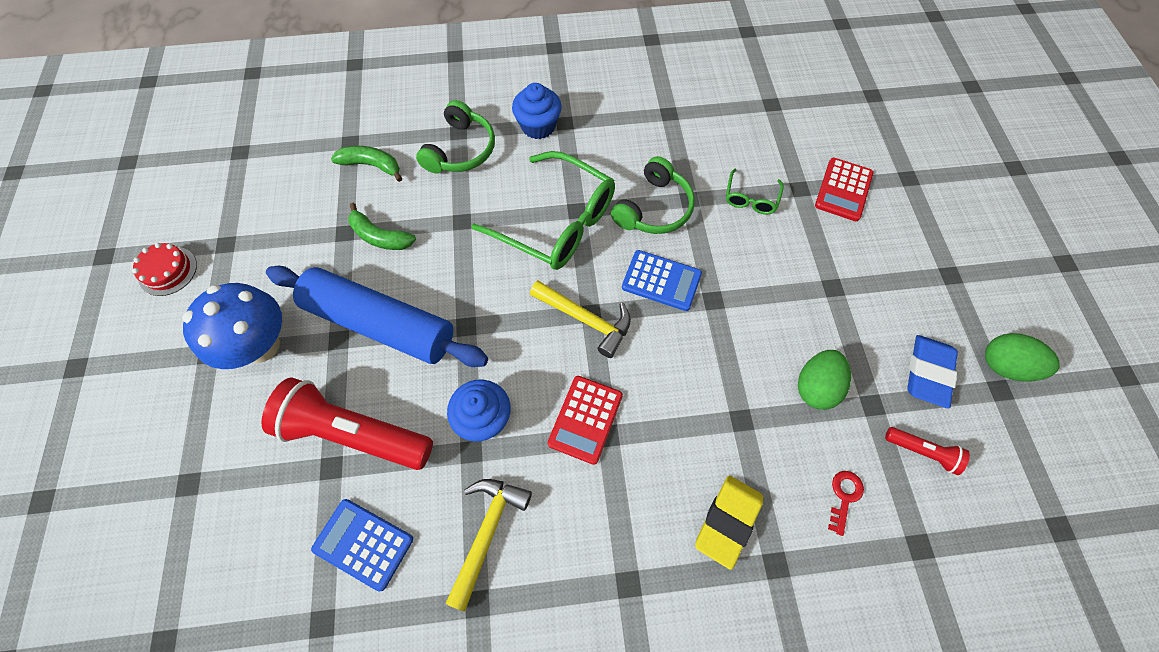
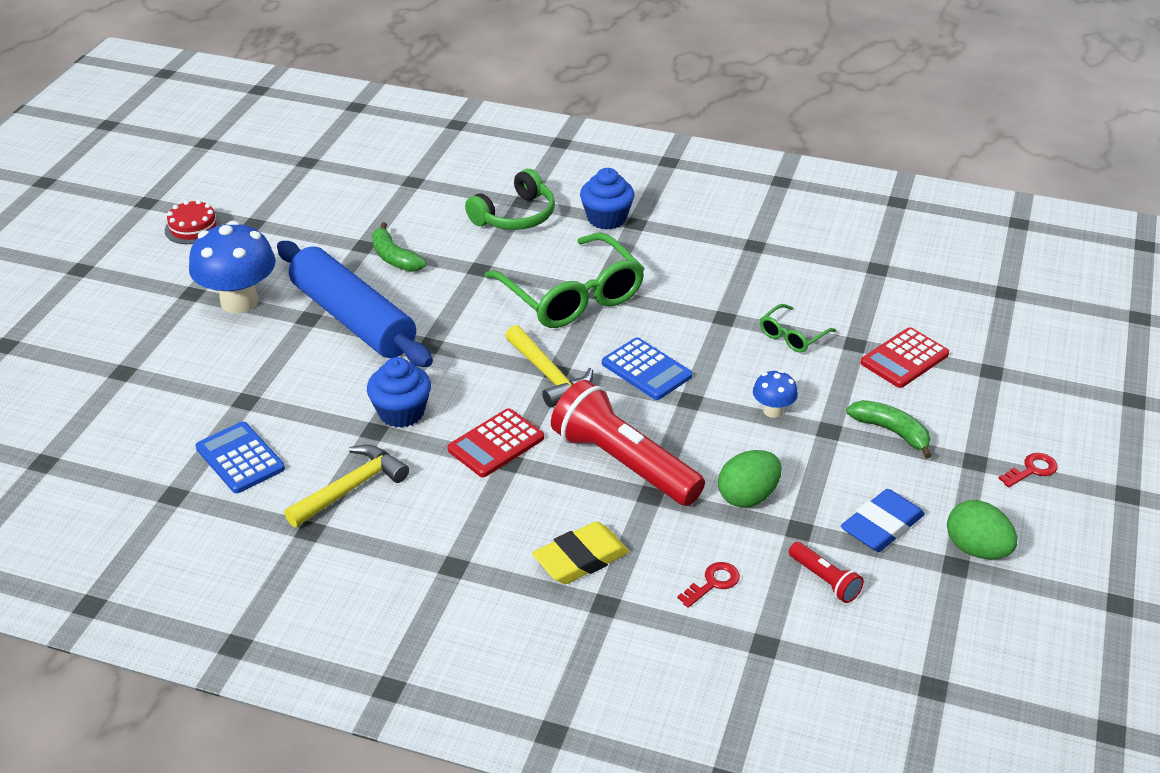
camera: 25 degrees right, 25 degrees down
(354, 433) = (280, 385): red flashlight -> red flashlight (623, 463)
(372, 165) = (421, 204): green banana -> green banana (891, 432)
(654, 208) = (680, 314): green headphones -> none
(781, 284) = (773, 411): none -> blue mushroom
(993, 266) = (1032, 470): none -> red key

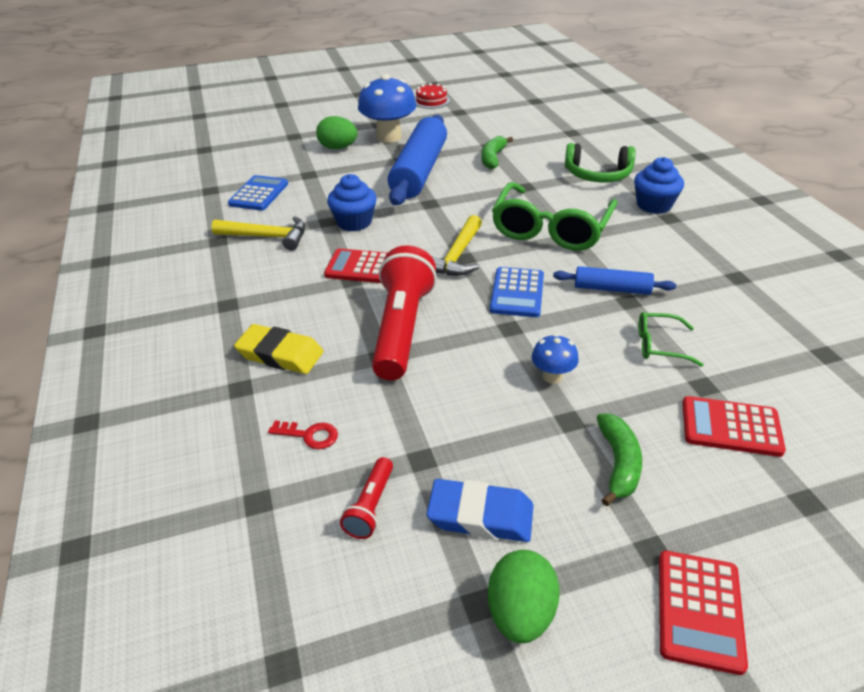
camera: 55 degrees right, 0 degrees up
(699, 316) = (612, 289): none -> blue rolling pin
(748, 496) = (431, 409): green egg -> green egg (338, 148)
(1032, 470) = (699, 610): red key -> red calculator

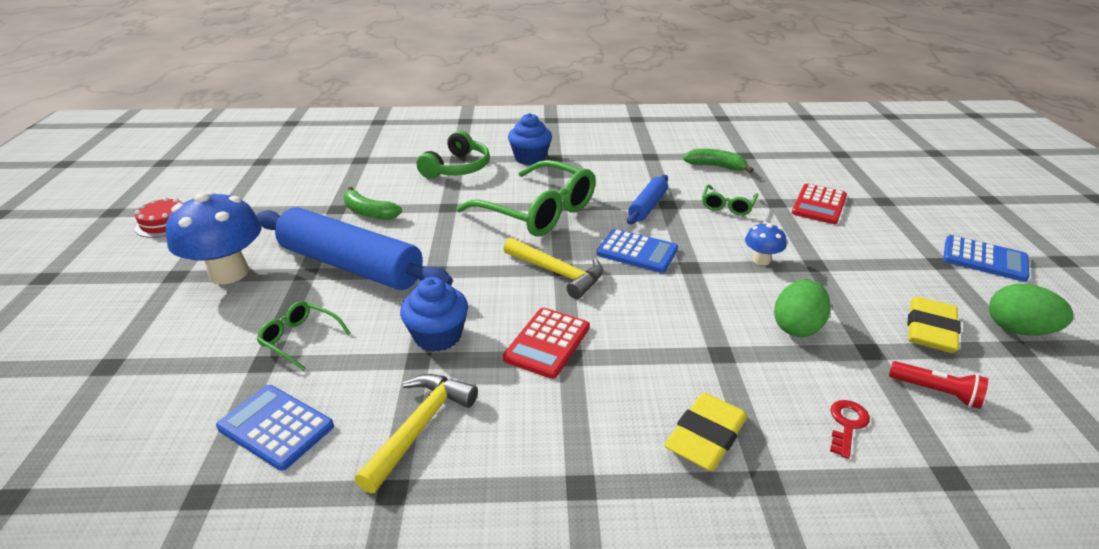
camera: 75 degrees left, 5 degrees down
(333, 178) = (300, 339): none -> green glasses
(338, 148) = (209, 323): green egg -> green egg (797, 327)
(402, 328) = (676, 331): red flashlight -> none
(480, 515) = (930, 330): blue eraser -> yellow eraser
(618, 464) = (861, 255): green banana -> green banana (716, 166)
(699, 610) = (984, 259): red calculator -> blue calculator

